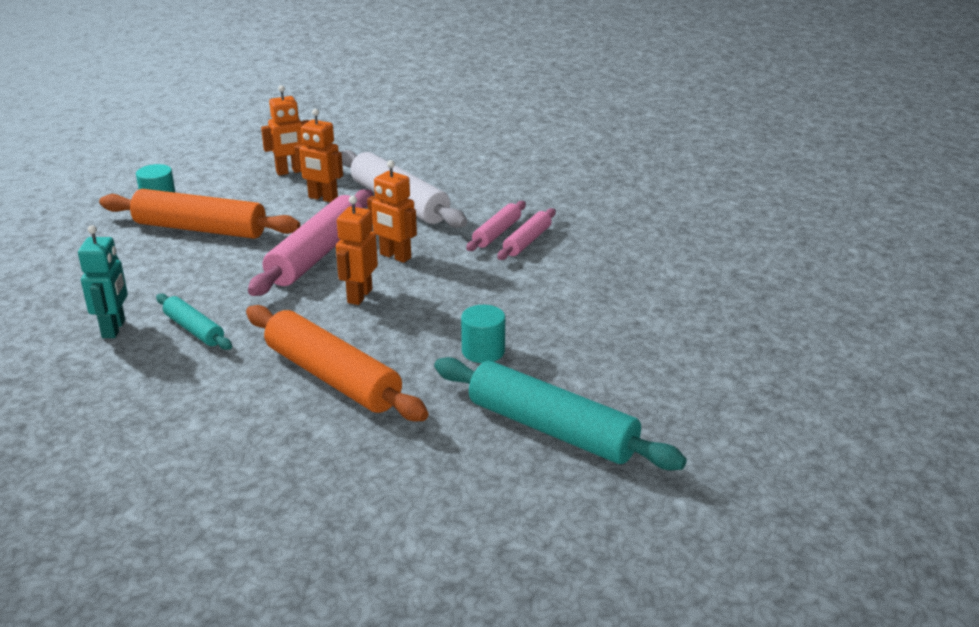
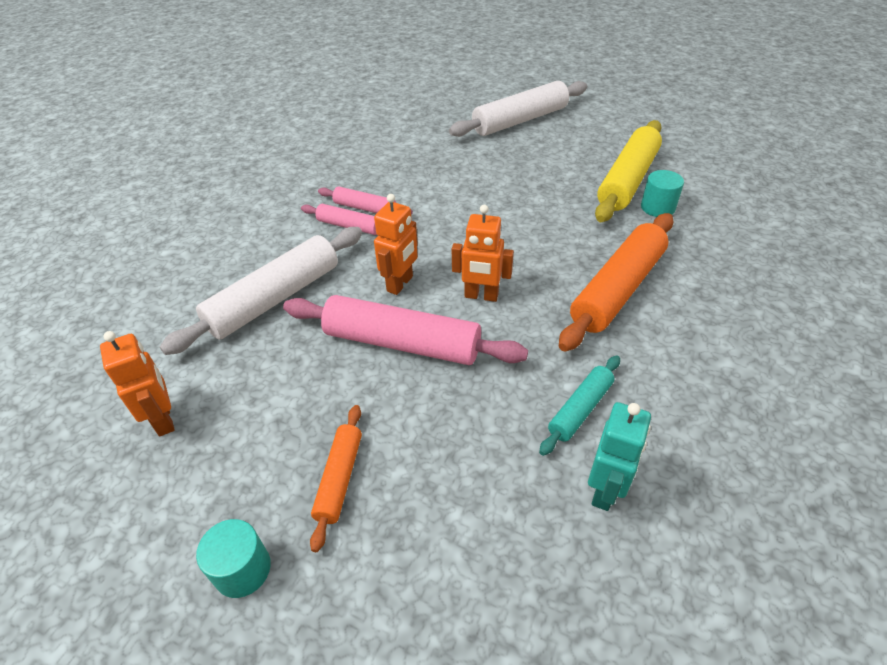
camera: 95 degrees left, 15 degrees up
(114, 329) = (605, 490): turquoise robot -> turquoise robot turned 120 degrees clockwise
(200, 229) = (339, 478): orange rolling pin -> orange rolling pin, size x0.53
(323, 198) = (257, 367): orange robot -> none
(483, 351) = (547, 215): turquoise cylinder -> turquoise cylinder (657, 207)
(552, 429) = (627, 180): turquoise rolling pin -> yellow rolling pin
(734, 360) = (520, 120): none -> white rolling pin

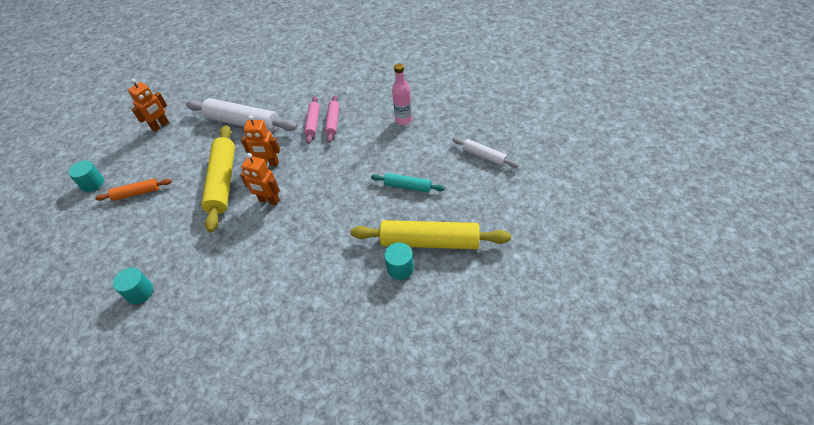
camera: 70 degrees right, 5 degrees up
(402, 343) = (223, 182): pink rolling pin -> yellow rolling pin
(414, 154) = (403, 120): none -> pink bottle
(481, 296) = (269, 200): orange robot -> orange robot turned 60 degrees counterclockwise
(520, 120) = (484, 156): white rolling pin -> white rolling pin, size x0.53
(580, 409) = (190, 269): turquoise rolling pin -> turquoise rolling pin (407, 186)
(605, 490) = (140, 292): turquoise robot -> turquoise cylinder
(617, 289) = (295, 264): orange rolling pin -> none

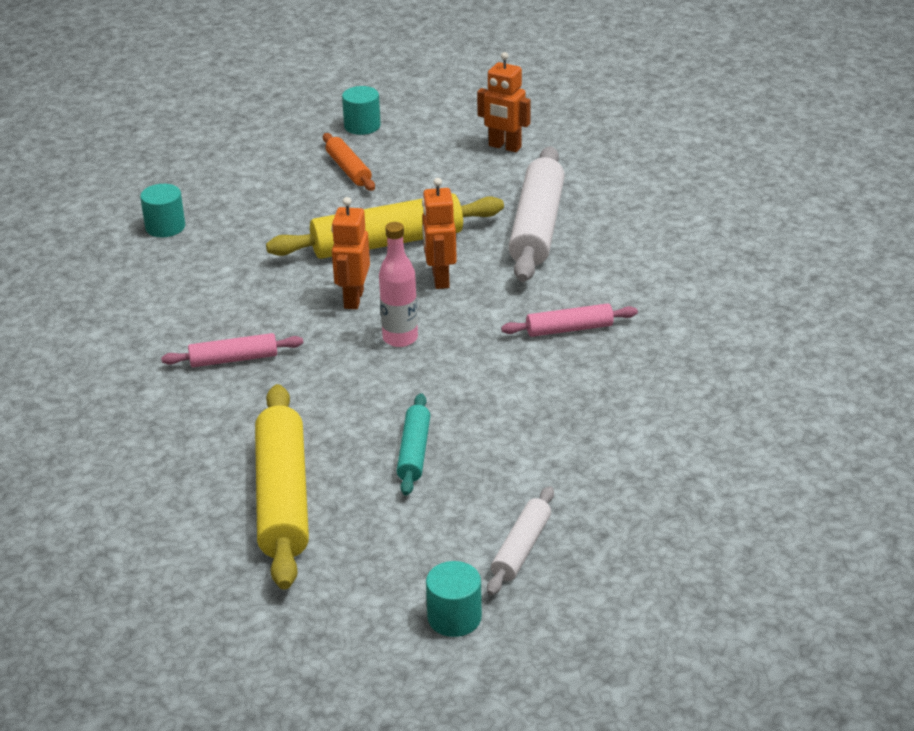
camera: 75 degrees right, 15 degrees down
(313, 123) = (559, 305): pink rolling pin -> pink rolling pin (234, 359)
(400, 268) = (222, 470): turquoise cylinder -> turquoise cylinder (454, 617)
(403, 120) = (603, 419): pink bottle -> pink bottle (400, 338)

